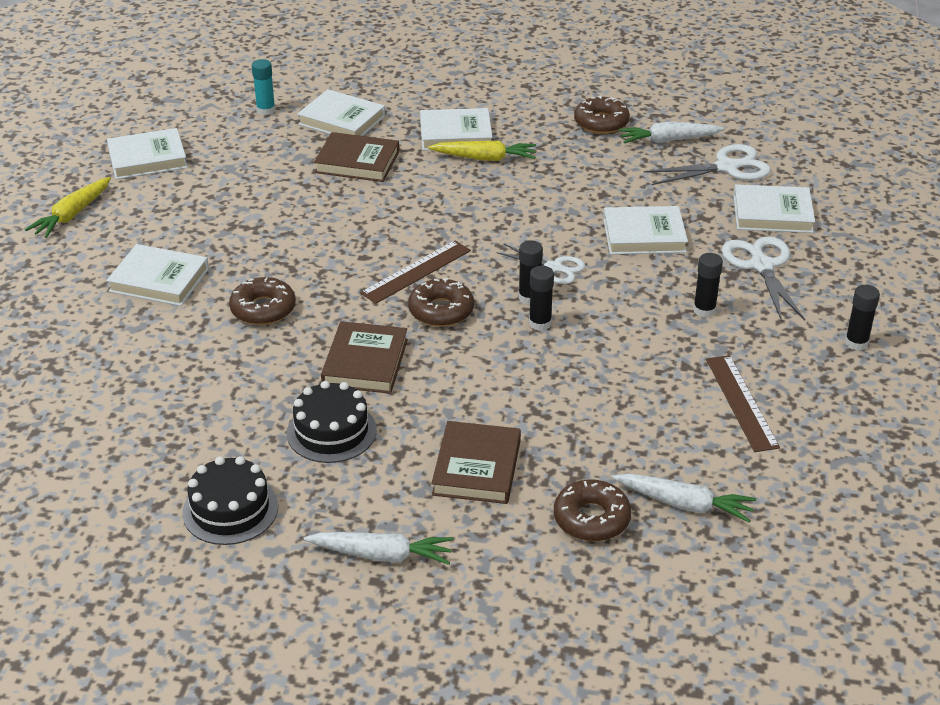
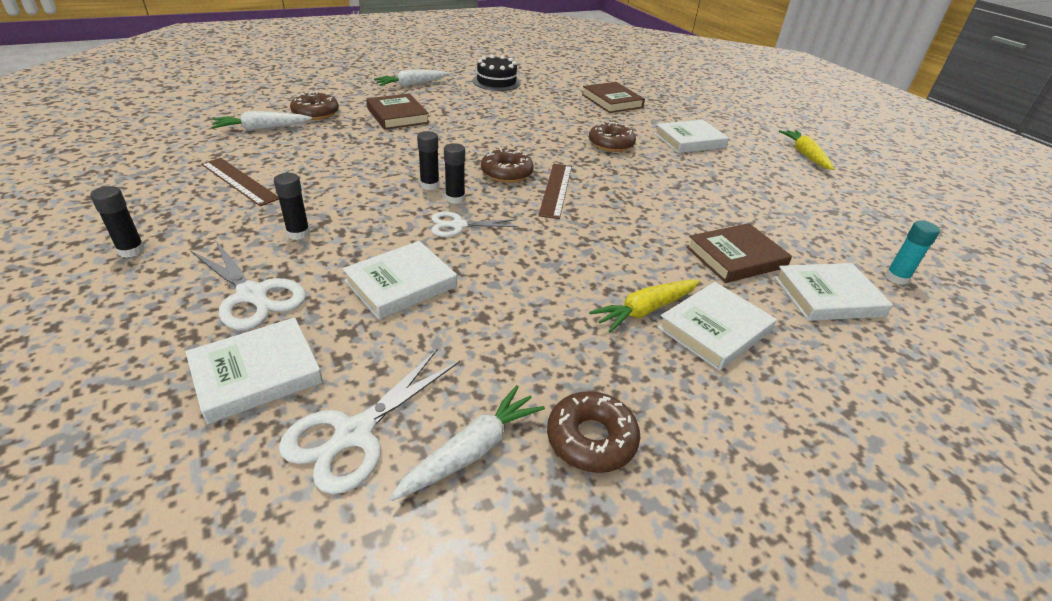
camera: 140 degrees right, 0 degrees up
(147, 158) = (858, 201): white book -> none
(331, 431) = (490, 110): black cake -> none
(365, 362) = (515, 137): brown book -> brown book (612, 101)

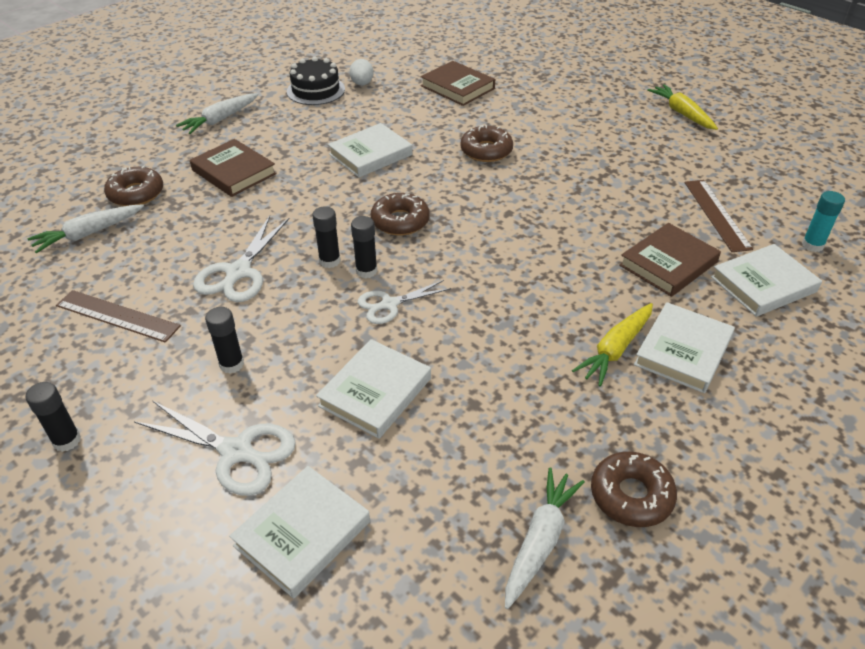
camera: 15 degrees left, 5 degrees up
(353, 434) = (431, 562): white scissors -> white scissors (238, 273)
(535, 85) = (362, 84): none -> white egg
(556, 190) = (462, 229): brown ruler -> brown ruler (717, 214)
(689, 140) = (563, 124): white book -> white book (370, 154)

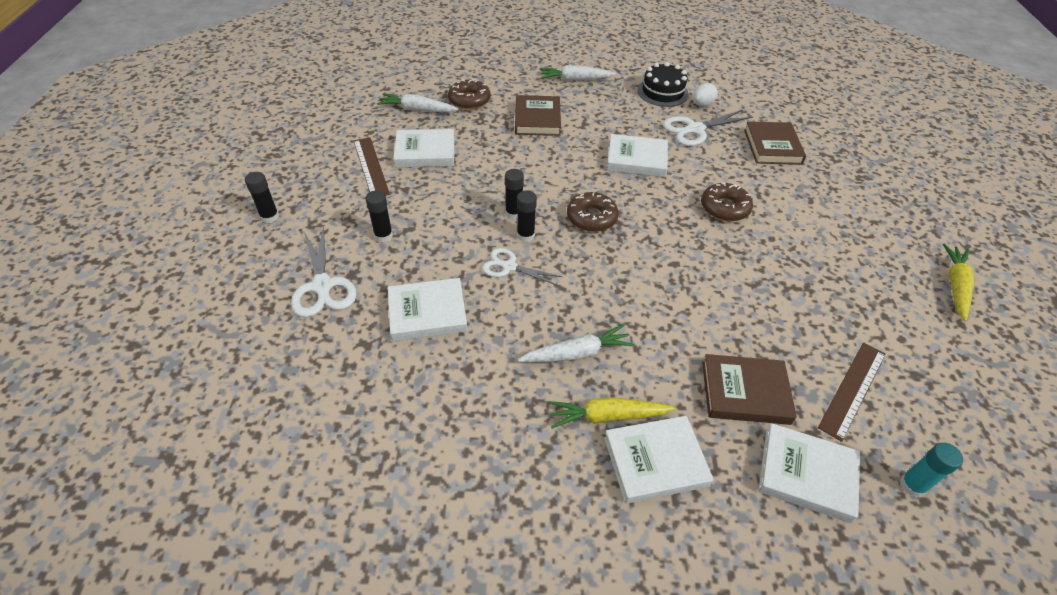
camera: 45 degrees right, 5 degrees up
(238, 273) = (456, 184): white scissors -> white scissors (694, 129)
(302, 534) = (290, 357): white book -> white book (425, 152)
(540, 541) = (385, 482): white carrot -> white carrot (577, 353)
(631, 495) = (473, 514): brown donut -> none

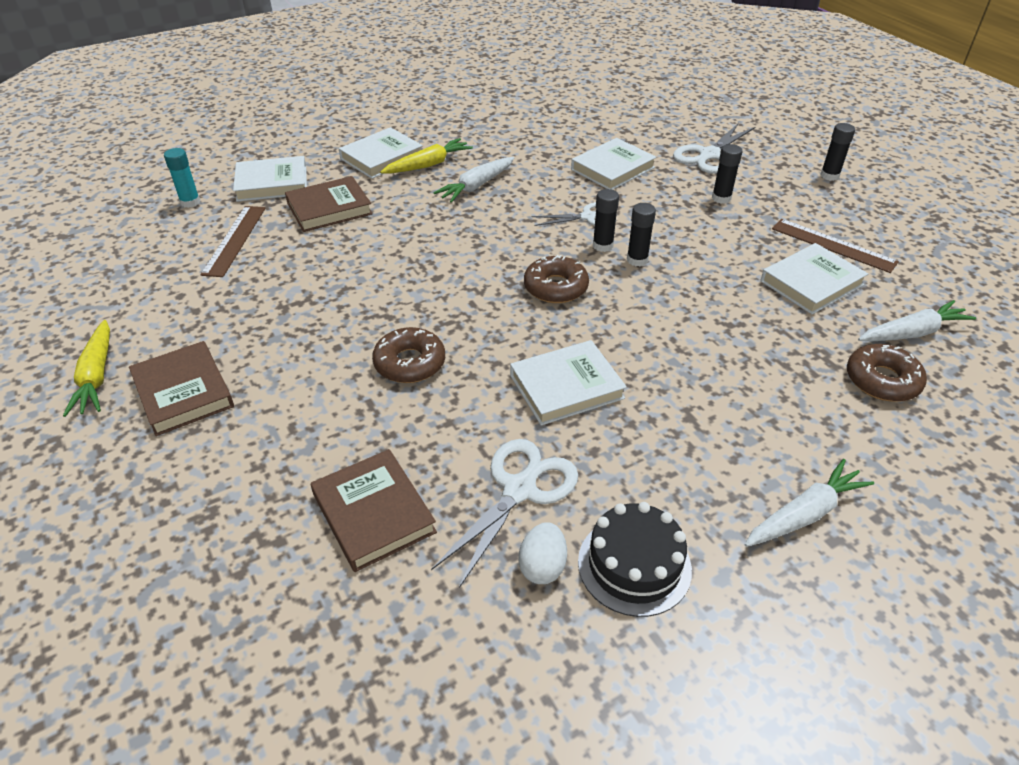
camera: 150 degrees right, 5 degrees down
(322, 286) = (709, 155): white scissors -> white scissors turned 90 degrees counterclockwise
(537, 119) = (757, 392): brown book -> brown book (183, 392)

